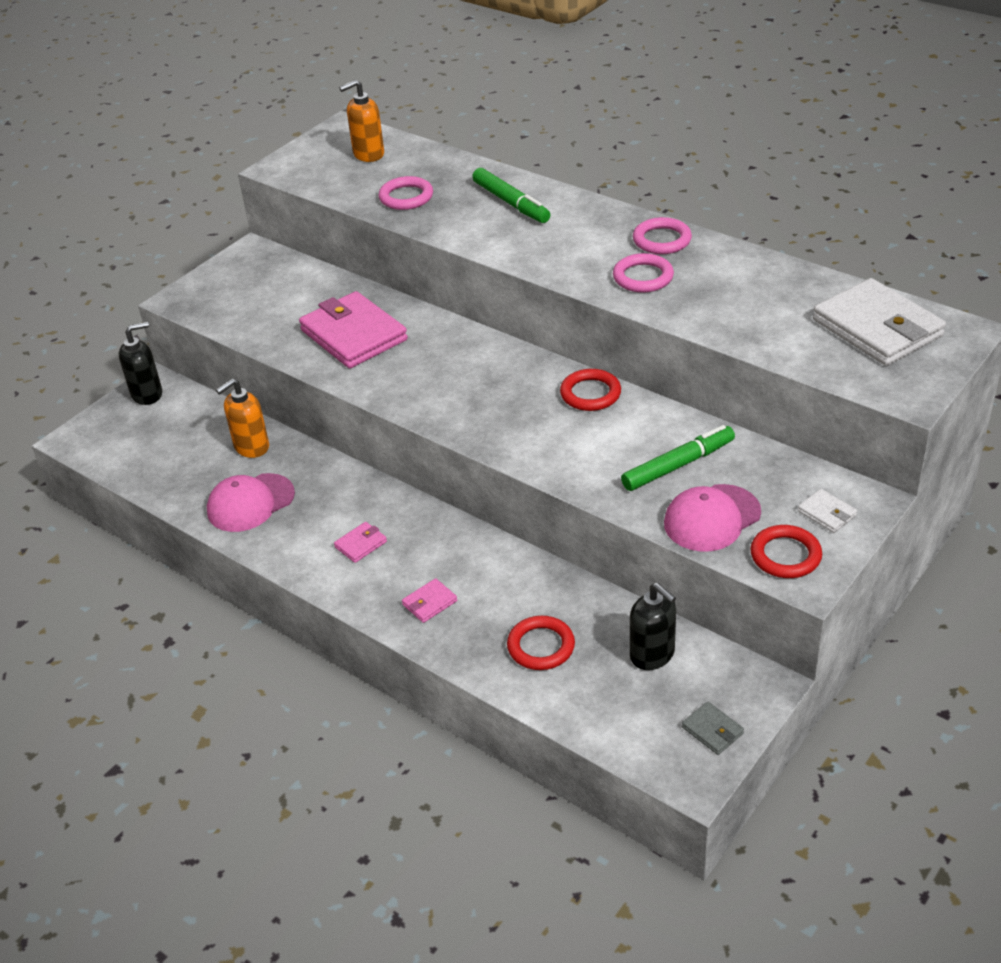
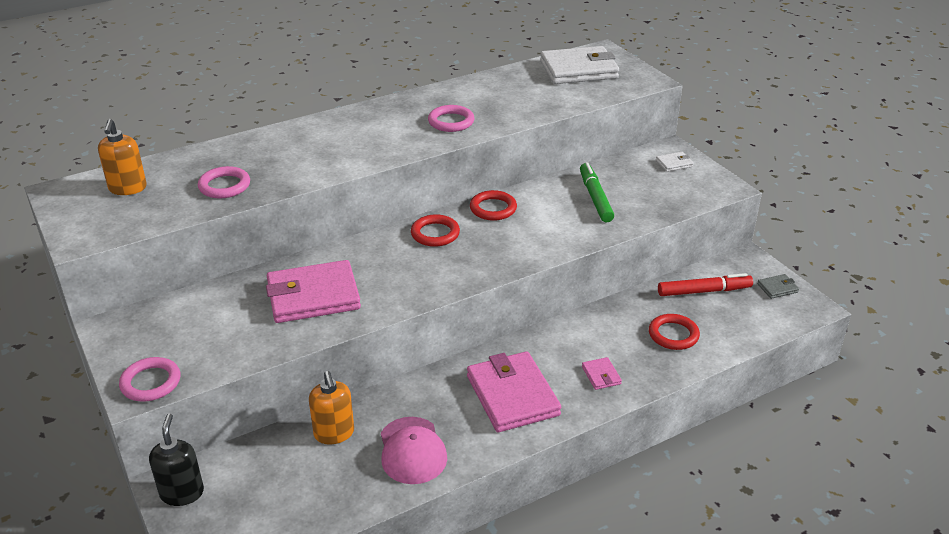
camera: 70 degrees left, 5 degrees down
(360, 544) = (512, 395): pink wallet -> pink wallet, size x2.34
(511, 203) = (294, 144): green marker -> none
(652, 655) = (704, 291): black soap dispenser -> red marker
(662, 240) = (413, 104): pink ring -> pink ring (151, 382)
(712, 518) = (654, 201): pink cap -> none
(785, 555) = (703, 187): red ring -> red ring (435, 234)

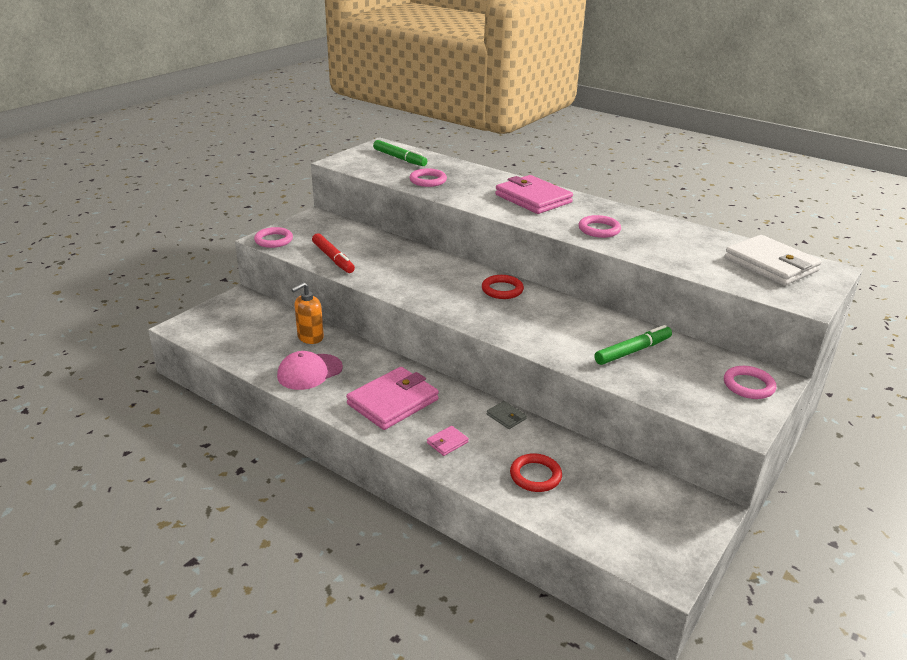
camera: 65 degrees right, 5 degrees down
(127, 188) = (400, 158): orange soap dispenser -> green marker
(182, 493) = (235, 302): black soap dispenser -> none
(313, 296) = (389, 265): pink wallet -> pink wallet (533, 199)
(493, 208) = (561, 306): red ring -> none
(674, 163) = (748, 385): white wallet -> pink ring
(704, 291) = (621, 485): red marker -> red marker (333, 258)
(777, 288) = (677, 540): grey wallet -> grey wallet (506, 417)

